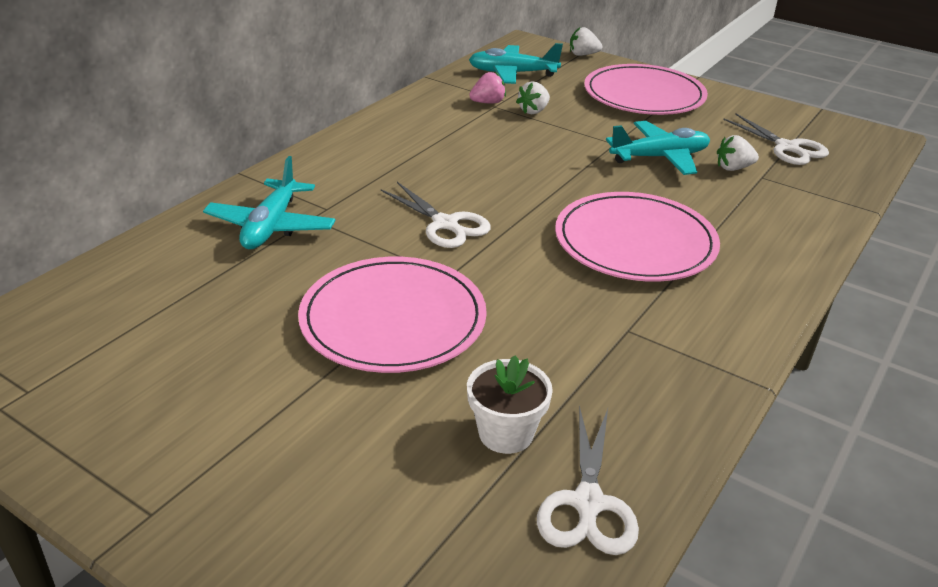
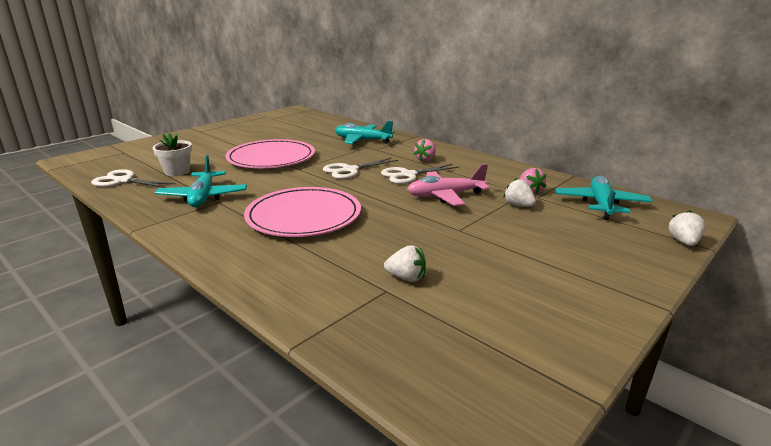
camera: 100 degrees right, 10 degrees down
(380, 164) = (425, 159): none -> pink strawberry
(522, 150) = (445, 195): none -> pink plane
(644, 95) = (579, 260): pink plate -> none
(660, 157) = (431, 245): turquoise plane -> turquoise plane (203, 197)
(733, 168) = (406, 278): white strawberry -> white strawberry turned 105 degrees clockwise
(787, 148) = (453, 326): white scissors -> white scissors (408, 175)

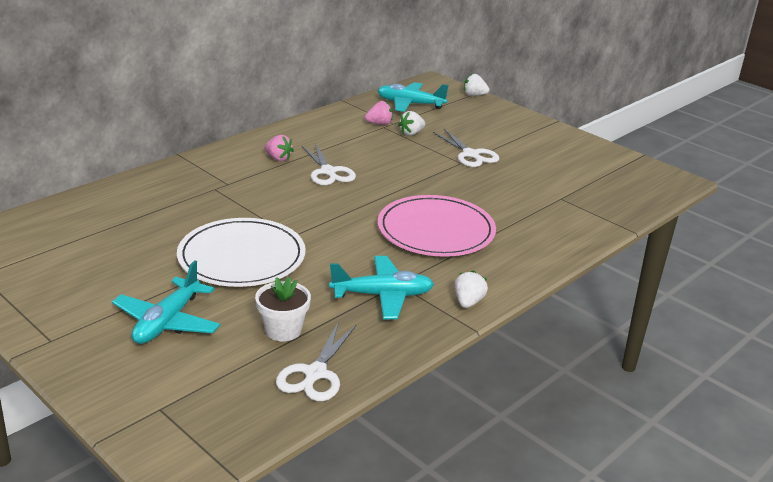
camera: 90 degrees left, 5 degrees up
(271, 158) = (242, 257): pink plate -> white plate
(349, 170) = (305, 203): white scissors -> white scissors (471, 155)
(362, 140) = (185, 191): turquoise plane -> turquoise plane (167, 322)
(406, 278) = (542, 190): white strawberry -> white strawberry (468, 302)
(445, 195) = (387, 160): pink plane -> none

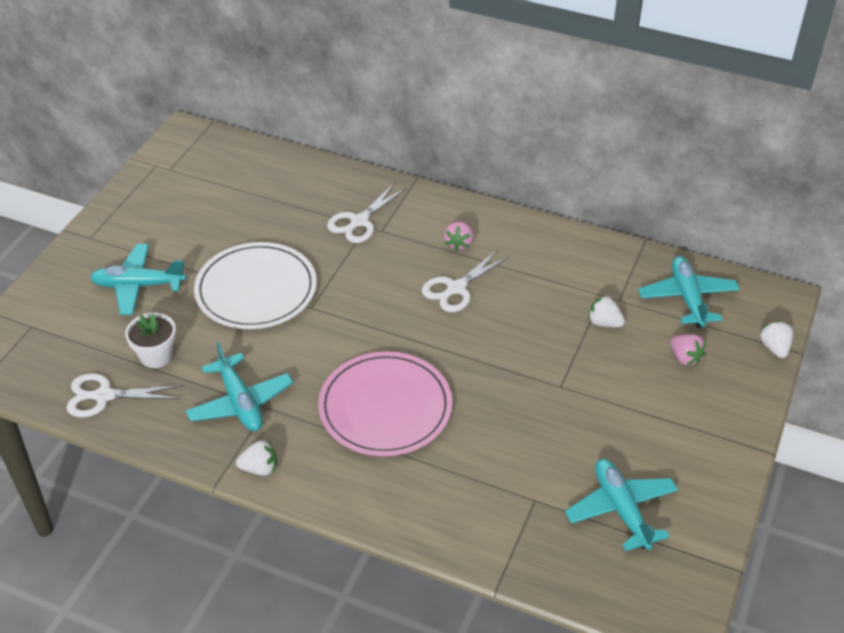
camera: 70 degrees right, 15 degrees up
(379, 124) = (607, 289): pink strawberry -> pink strawberry (685, 358)
(471, 155) = (589, 389): white scissors -> white scissors (359, 221)
(582, 173) = (621, 509): none -> turquoise plane

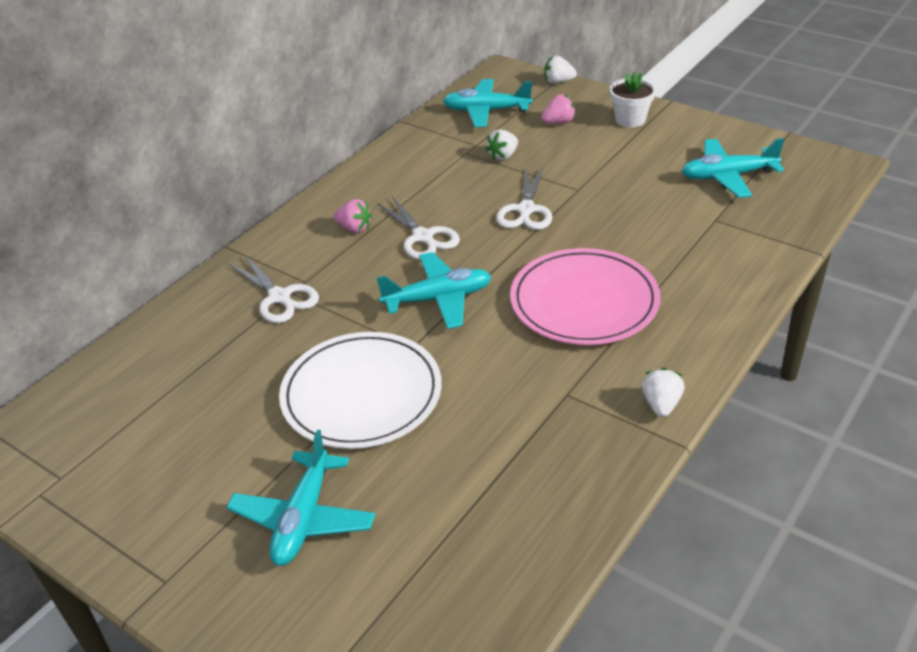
camera: 75 degrees left, 5 degrees down
(103, 396) = (514, 560): white scissors -> white scissors (526, 210)
(156, 356) = (452, 499): white flower pot -> white flower pot (630, 119)
(240, 402) = (554, 417): turquoise plane -> turquoise plane (438, 299)

